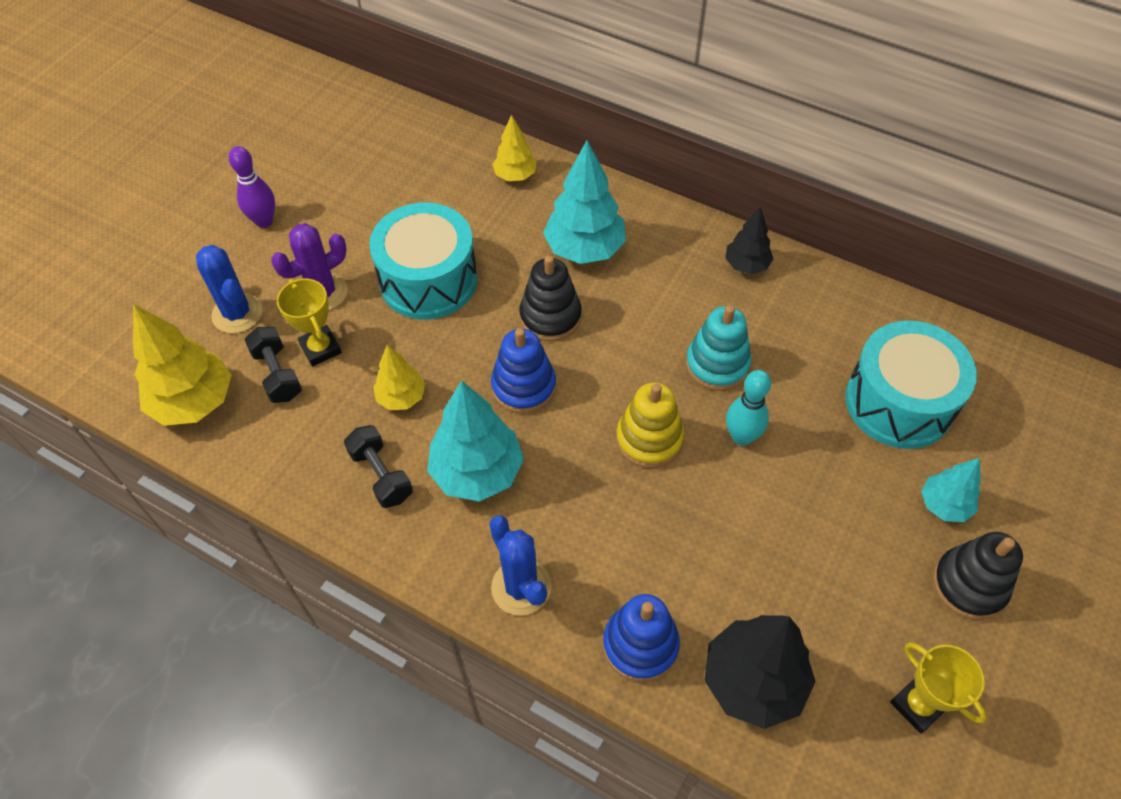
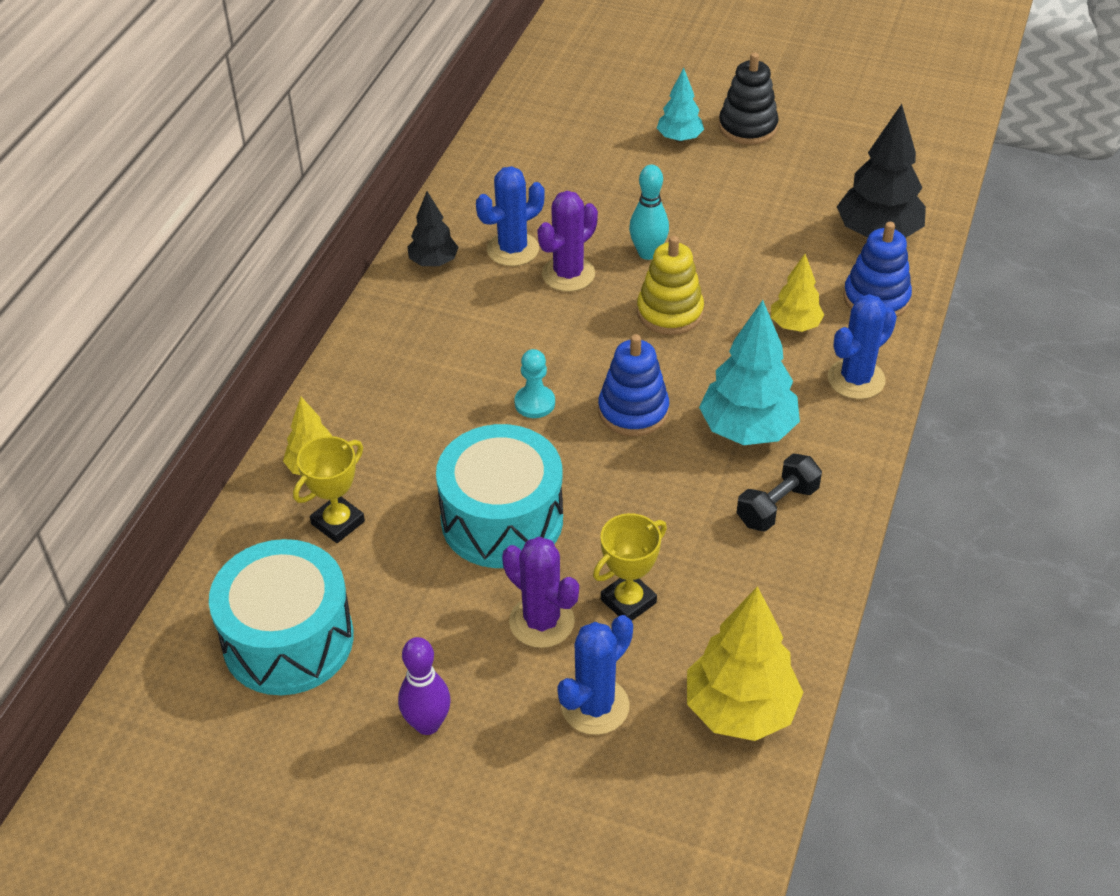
camera: 100 degrees left, 10 degrees down
(277, 374) = (676, 634): black dumbbell -> none
(401, 397) = (676, 509): yellow tree -> yellow tree (795, 325)
(550, 317) = (534, 403): black stacking toy -> turquoise pawn
(585, 249) = (430, 388): turquoise tree -> none
(717, 364) = (568, 274): turquoise stacking toy -> purple cactus
(759, 325) = (512, 249): none -> blue cactus
(899, 402) = (582, 162): turquoise drum -> turquoise drum (288, 640)
(918, 705) = (857, 152): yellow trophy -> yellow trophy (338, 522)

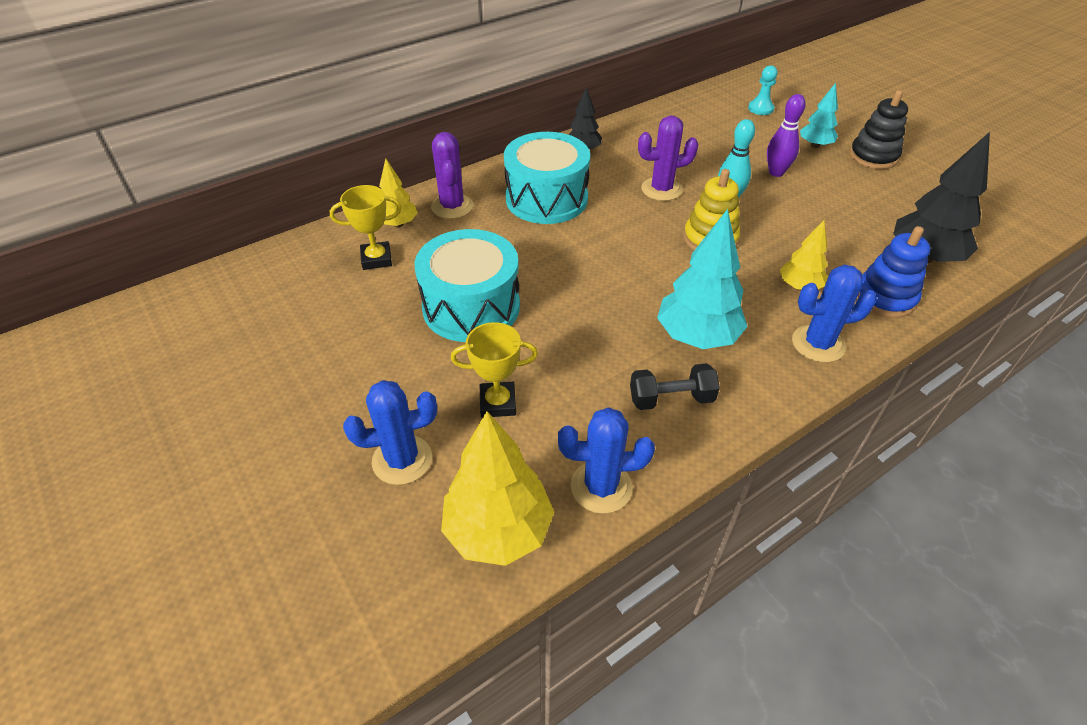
camera: 35 degrees right, 0 degrees up
(288, 640) = (277, 308): turquoise drum -> turquoise drum (546, 199)
(427, 724) = (291, 404): purple bowling pin -> purple bowling pin (776, 172)
(512, 249) = (639, 162): blue cactus -> blue cactus (601, 487)
(534, 403) = (564, 250): turquoise pawn -> turquoise pawn (760, 109)
(541, 621) = (428, 382): purple cactus -> purple cactus (452, 206)
(633, 411) = (625, 285): blue stacking toy -> none

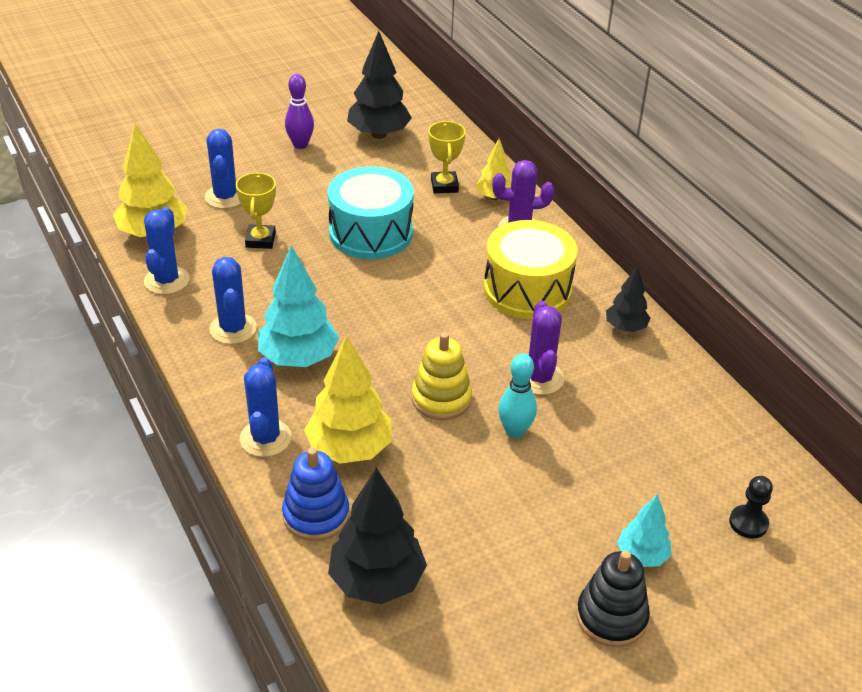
camera: 95 degrees right, 5 degrees down
(257, 322) = (379, 134): none -> black tree
(546, 199) = (527, 289): turquoise drum -> yellow drum
(671, 399) = (233, 329): black dumbbell -> blue cactus
(760, 109) = (748, 523): turquoise pawn -> black pawn
(776, 172) = (571, 492): purple bowling pin -> purple bowling pin (300, 145)
(799, 287) = (349, 449): yellow tree -> yellow tree, size x1.74

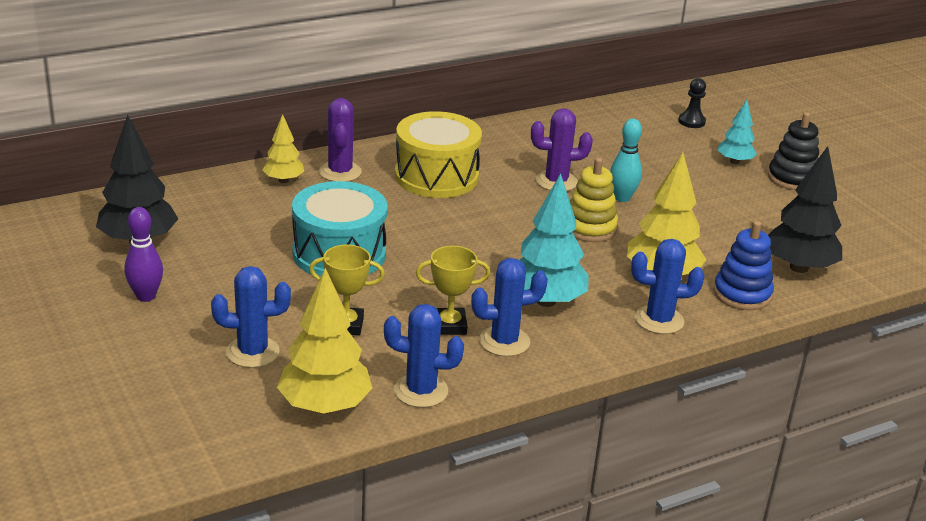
camera: 90 degrees left, 10 degrees down
(444, 186) = (257, 206): yellow trophy -> yellow trophy (449, 325)
(625, 327) = (487, 138): black tree -> none

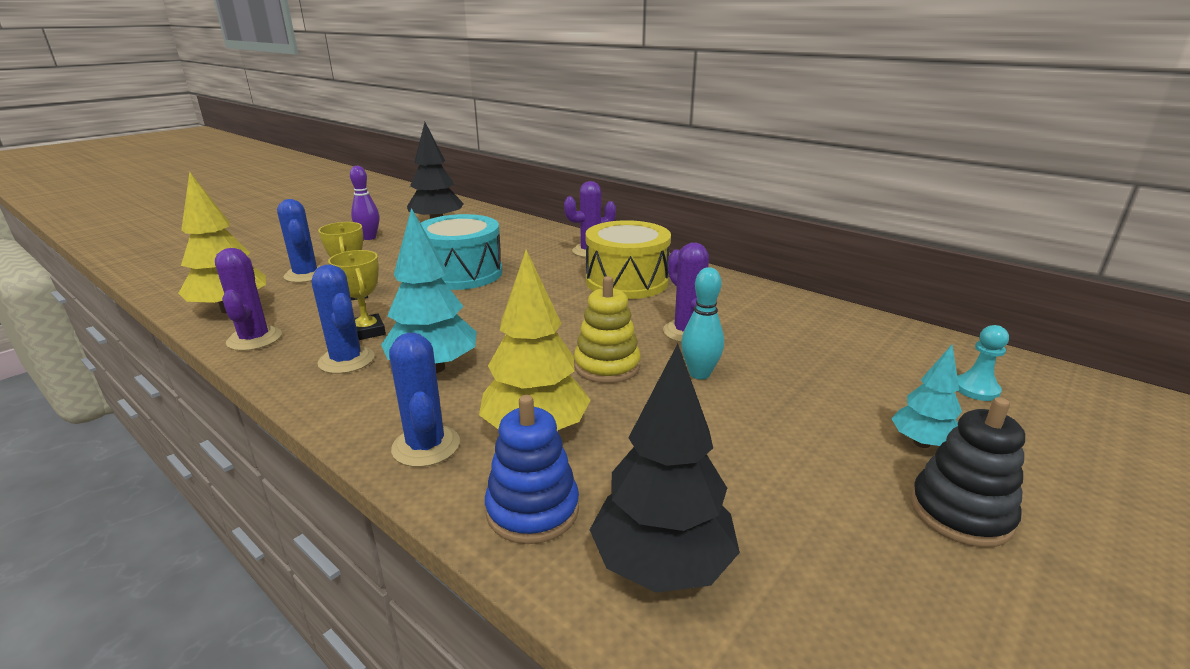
camera: 70 degrees right, 5 degrees down
(283, 180) = (556, 239): yellow tree -> none
(421, 391) = (254, 339): blue cactus -> purple cactus
(691, 121) = (976, 389): black pawn -> turquoise pawn

